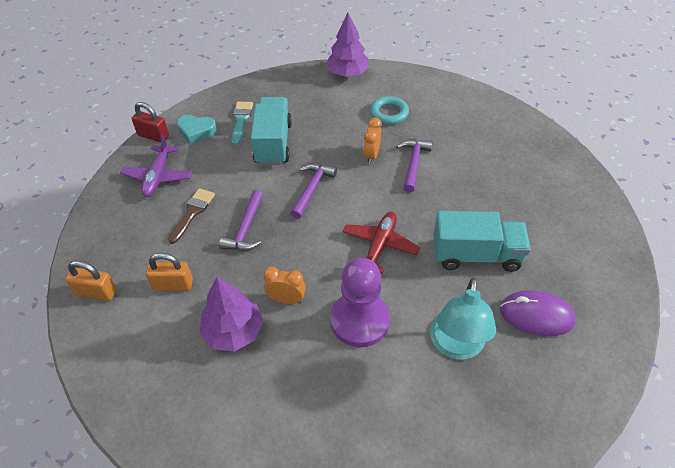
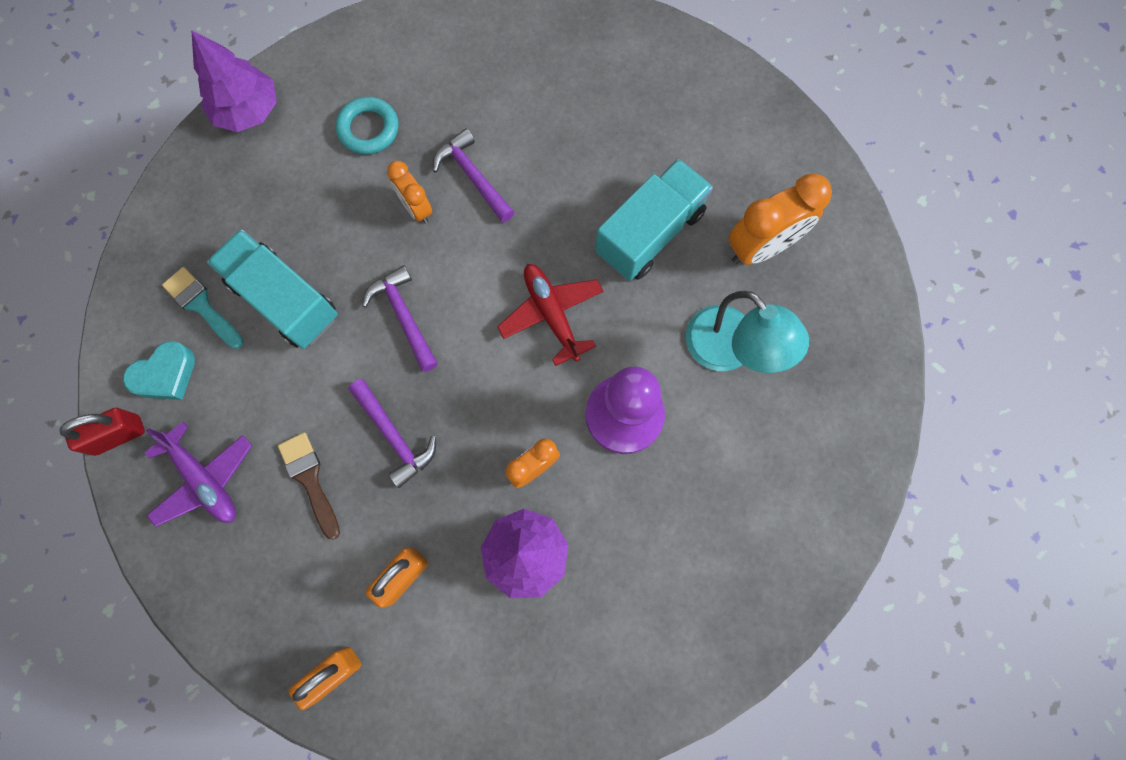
camera: 50 degrees left, 25 degrees up
(536, 315) = (761, 247): purple mouse -> orange clock

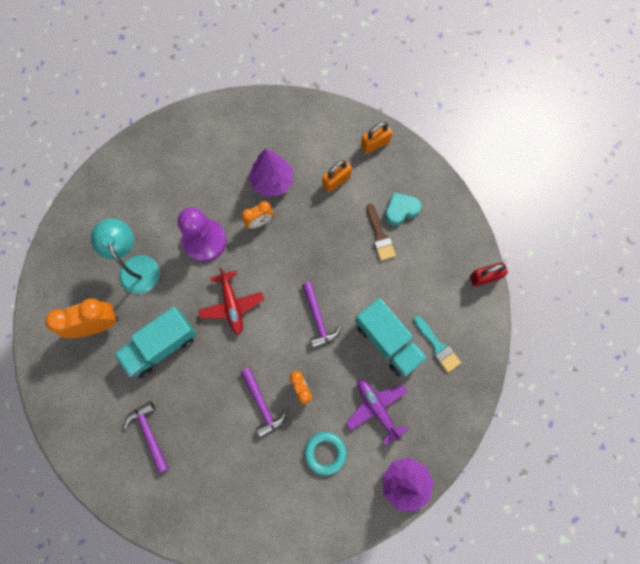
camera: 170 degrees left, 0 degrees up
(166, 375) = (458, 307): turquoise heart -> turquoise heart (401, 210)
(204, 479) = (436, 245): purple plane -> purple plane (377, 408)
(394, 436) = (332, 251): purple hammer -> purple hammer (149, 433)

